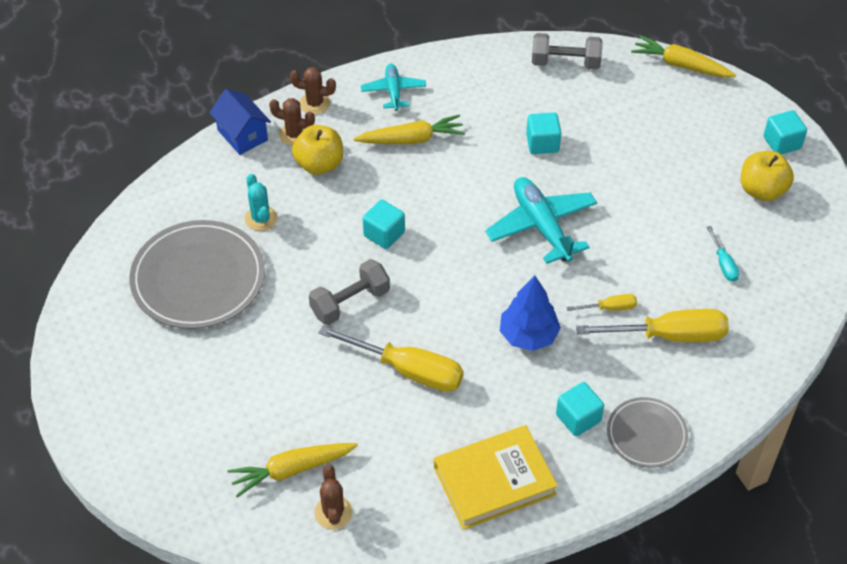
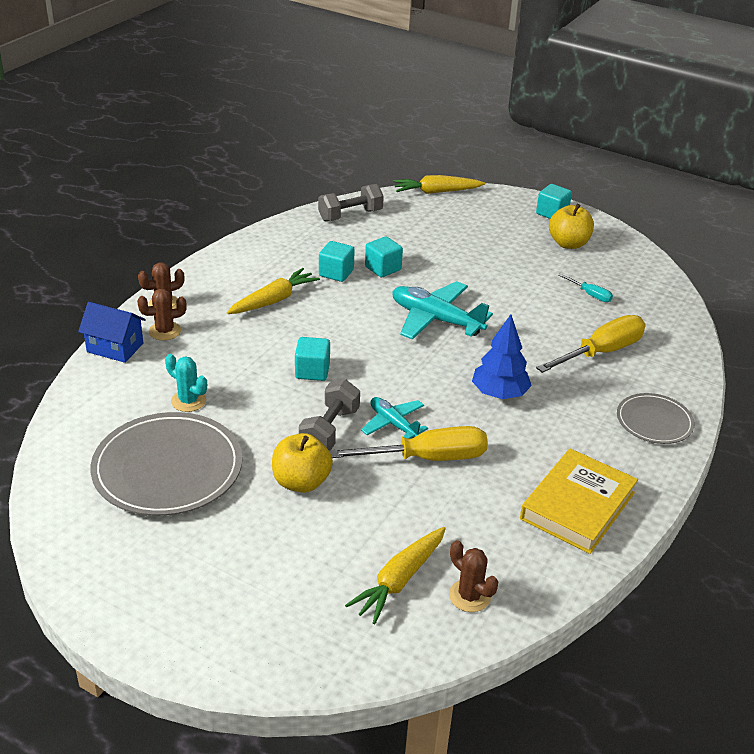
camera: 35 degrees left, 15 degrees down
(319, 164) = (208, 344): yellow apple -> yellow apple (301, 482)
(393, 91) = (227, 275): turquoise plane -> turquoise plane (393, 424)
(578, 418) = (594, 433): turquoise cube -> turquoise cube (336, 273)
(610, 308) = (541, 352): yellow screwdriver -> none

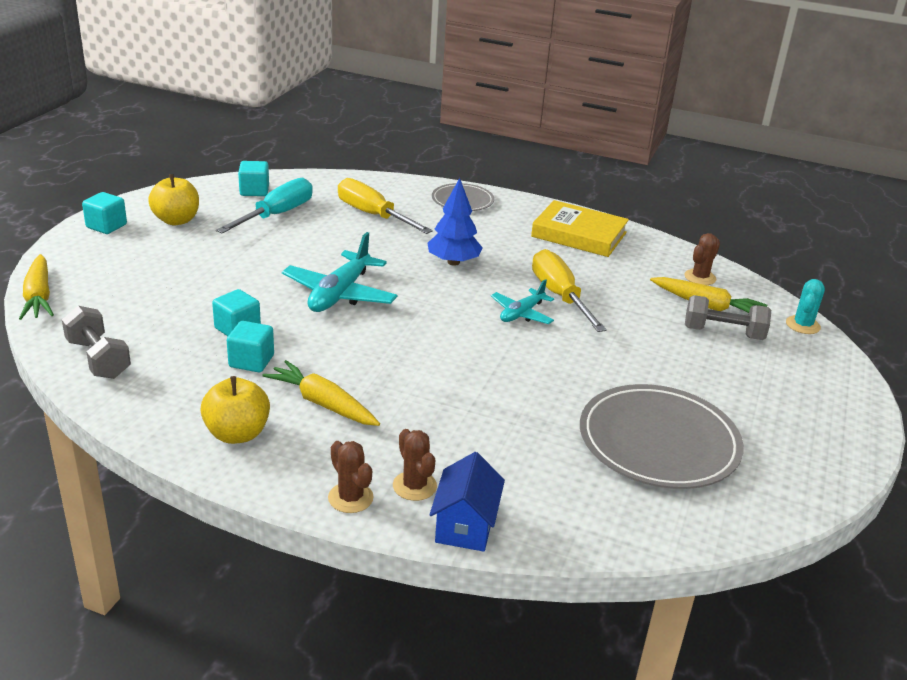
camera: 100 degrees left, 5 degrees down
(188, 401) = (545, 444): turquoise cactus -> turquoise cactus (802, 325)
(301, 482) = (628, 358): yellow apple -> yellow apple (237, 434)
(312, 371) = (457, 364): turquoise cube -> turquoise cube (254, 191)
(329, 430) = (548, 347): grey dumbbell -> grey dumbbell (723, 333)
(590, 295) = (277, 215): turquoise screwdriver -> turquoise screwdriver, size x2.09

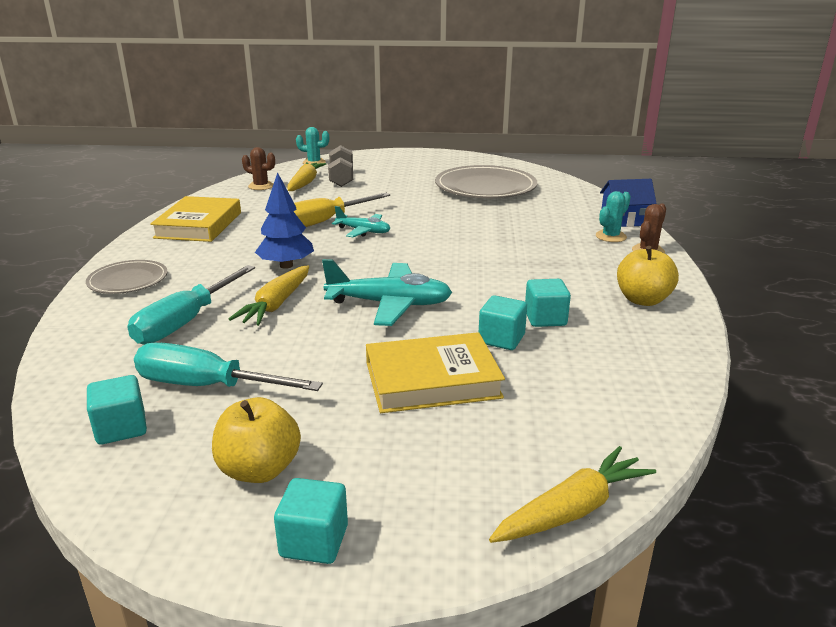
camera: 105 degrees left, 5 degrees down
(98, 359) = (637, 401): grey dumbbell -> none
(210, 286) = (432, 380): none -> yellow book
(322, 403) = (566, 278): yellow carrot -> yellow carrot (276, 304)
(372, 215) = (185, 322): yellow screwdriver -> turquoise screwdriver
(414, 486) = (611, 236): brown cactus -> turquoise cactus

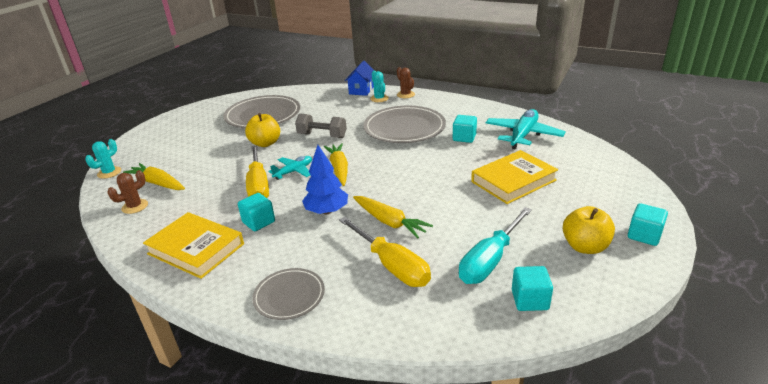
camera: 65 degrees left, 5 degrees up
(185, 322) = (392, 265): turquoise screwdriver -> yellow screwdriver
(341, 178) = (170, 165): grey dumbbell -> grey dumbbell (322, 136)
(389, 304) = (418, 179): turquoise plane -> turquoise plane (523, 135)
(432, 380) = (513, 181): yellow book -> yellow book turned 45 degrees clockwise
(501, 339) = (480, 154): turquoise cube -> turquoise cube (258, 222)
(533, 270) = (404, 128): none -> grey plate
(572, 510) = (626, 168): yellow carrot -> yellow carrot (339, 169)
(642, 300) = (459, 110): yellow apple -> yellow apple (265, 143)

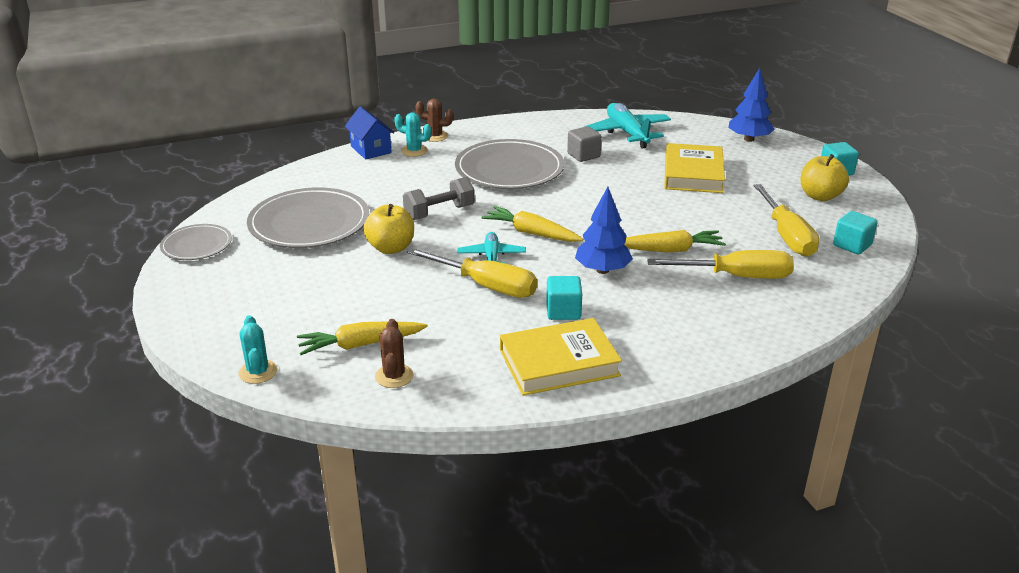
camera: 50 degrees left, 0 degrees up
(289, 296) = (714, 339): grey plate -> grey plate (197, 245)
(464, 138) = (583, 155): turquoise cube -> grey cube
(490, 260) = (787, 236): turquoise screwdriver -> yellow screwdriver
(612, 176) = (749, 139): none -> blue tree

